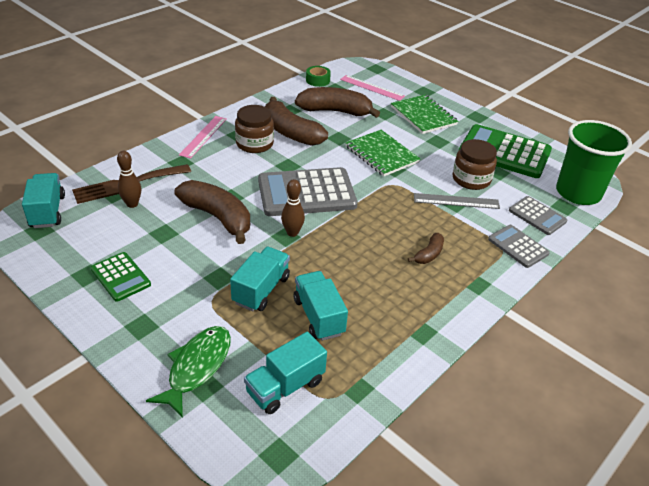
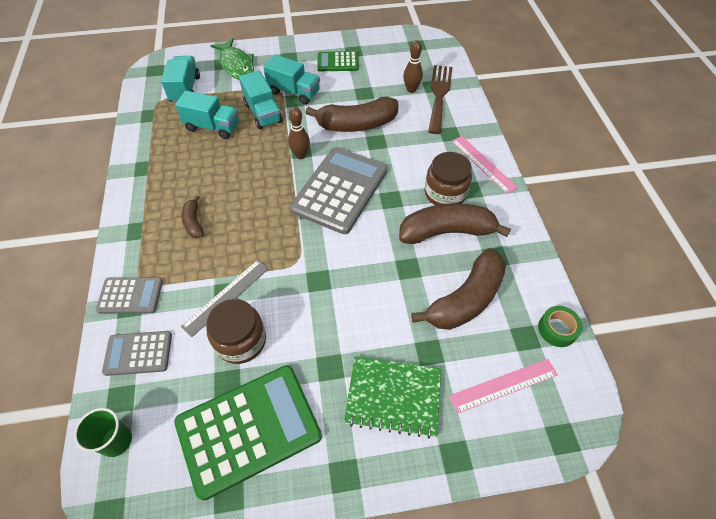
camera: 130 degrees right, 15 degrees up
(47, 211) = (435, 52): turquoise truck -> turquoise truck (294, 92)
(382, 154) = (349, 287): green notebook -> none
(578, 193) = (116, 441): green cup -> green cup, size x0.48

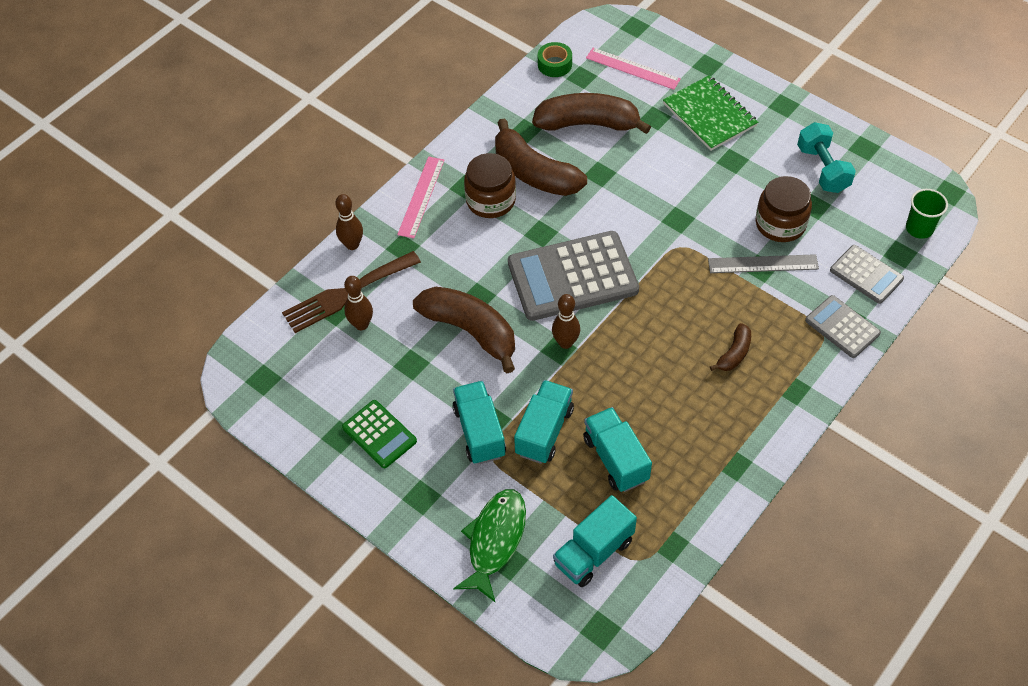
camera: 130 degrees left, 0 degrees up
(248, 429) = (822, 169): green calculator -> turquoise dumbbell
(474, 115) = (352, 245): none -> brown bowling pin

